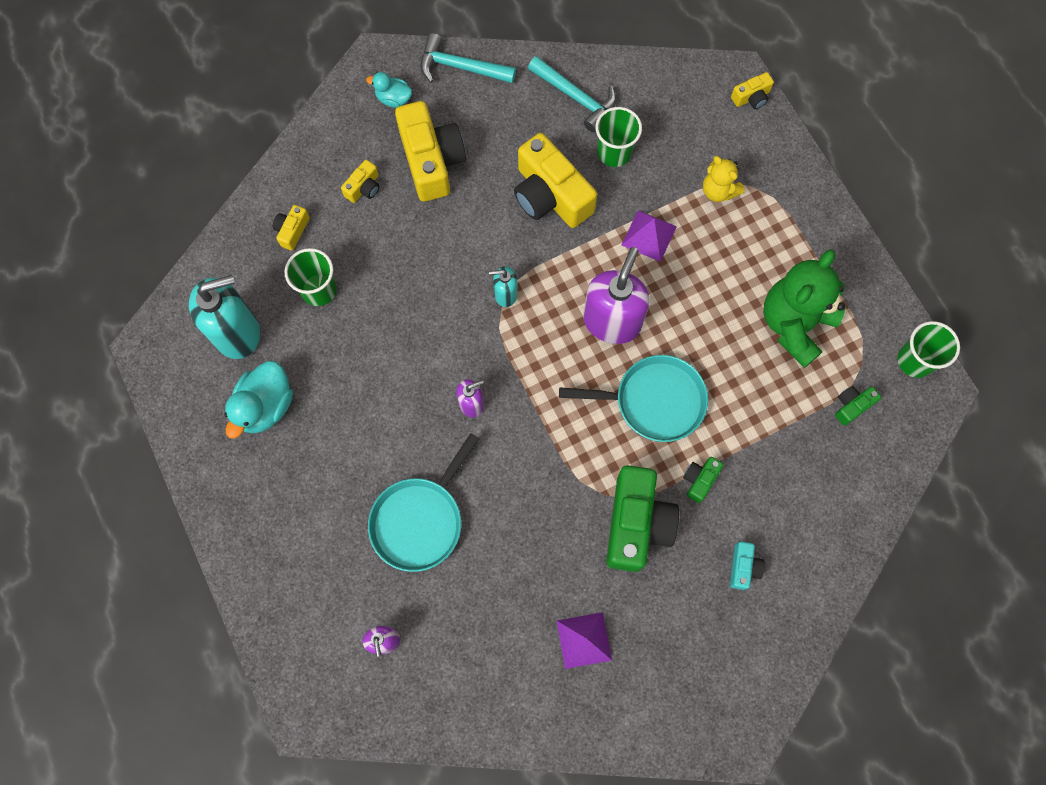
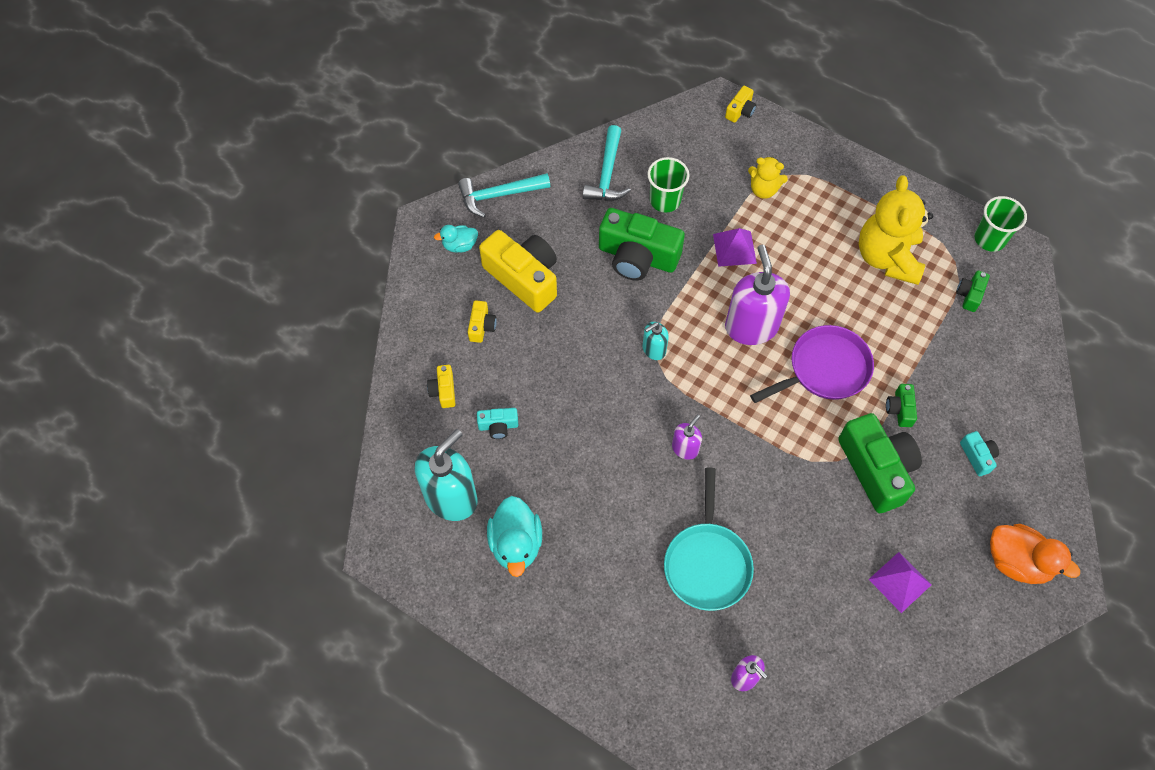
camera: 30 degrees left, 10 degrees down
(319, 290) = (498, 426): green cup -> turquoise camera
(550, 195) = (637, 256): yellow camera -> green camera
(576, 97) = (607, 174): turquoise hammer -> turquoise hammer turned 90 degrees clockwise
(654, 401) = (824, 369): turquoise pan -> purple pan
(709, 687) = (1017, 561): none -> orange duck
(794, 324) = (887, 258): green teddy bear -> yellow teddy bear

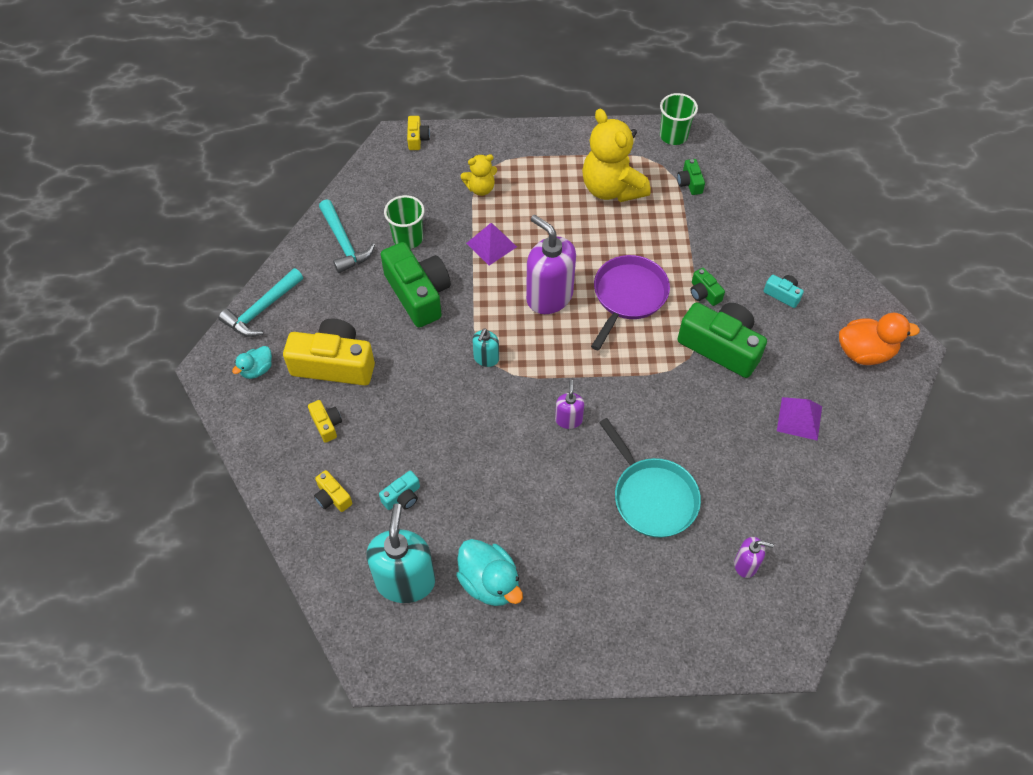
camera: 35 degrees left, 5 degrees down
(637, 256) = (418, 294): green camera -> green camera turned 105 degrees counterclockwise

